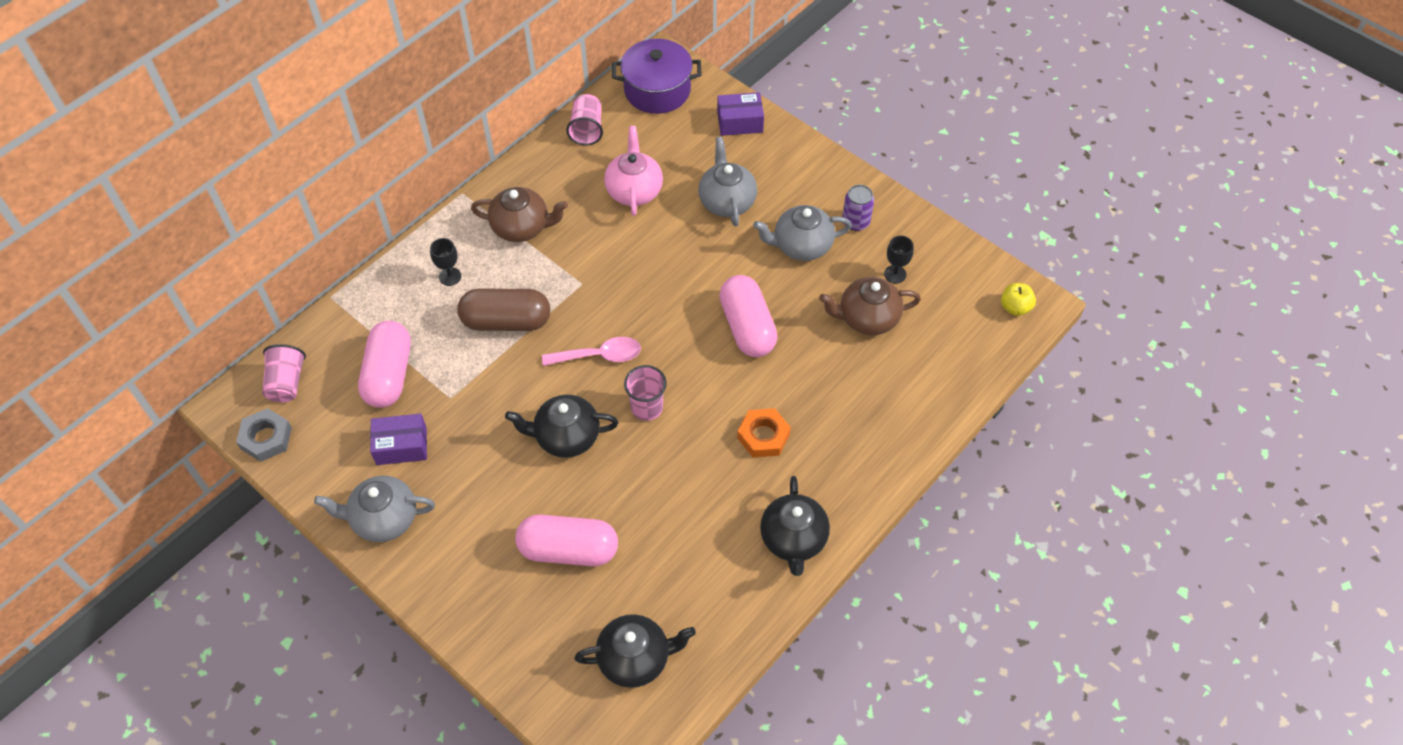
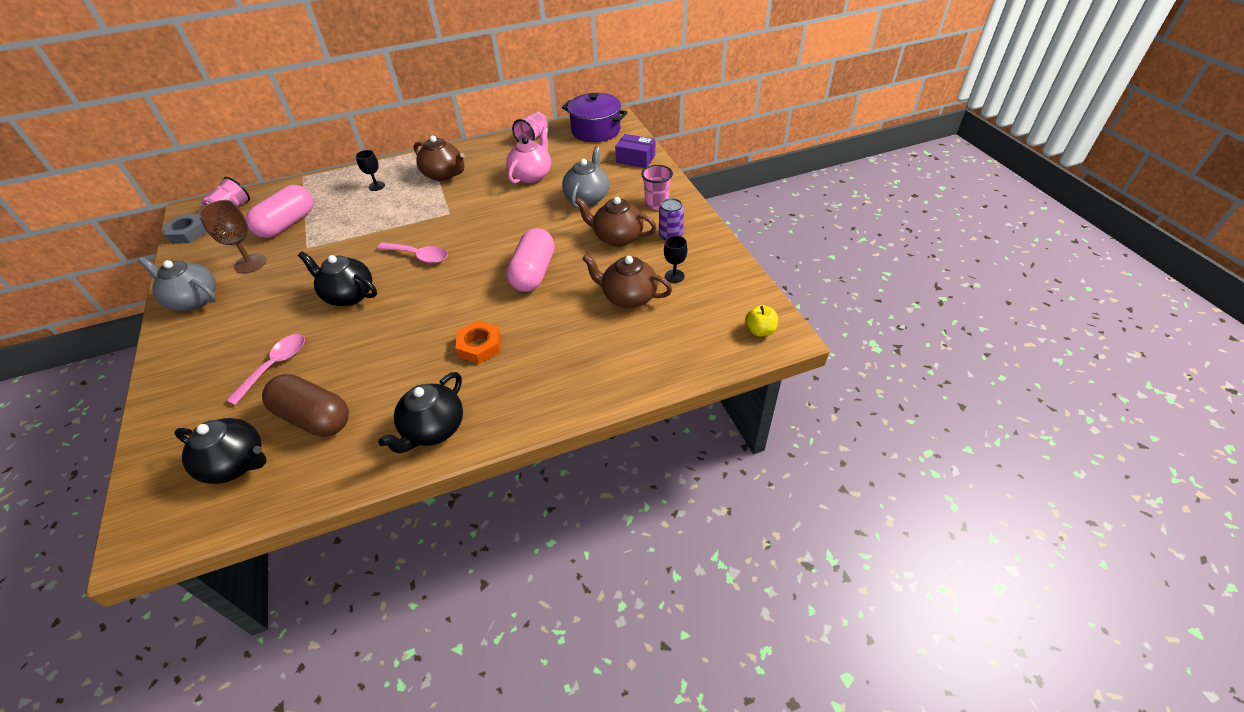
camera: 30 degrees right, 10 degrees down
(401, 446) = (250, 263): purple box -> brown goblet
(506, 321) = (383, 218): brown capsule -> brown capsule (314, 417)
(568, 550) = (275, 366): pink capsule -> pink spoon
(647, 407) = (417, 297): pink cup -> pink cup (656, 204)
(801, 246) = (617, 237): grey teapot -> brown teapot

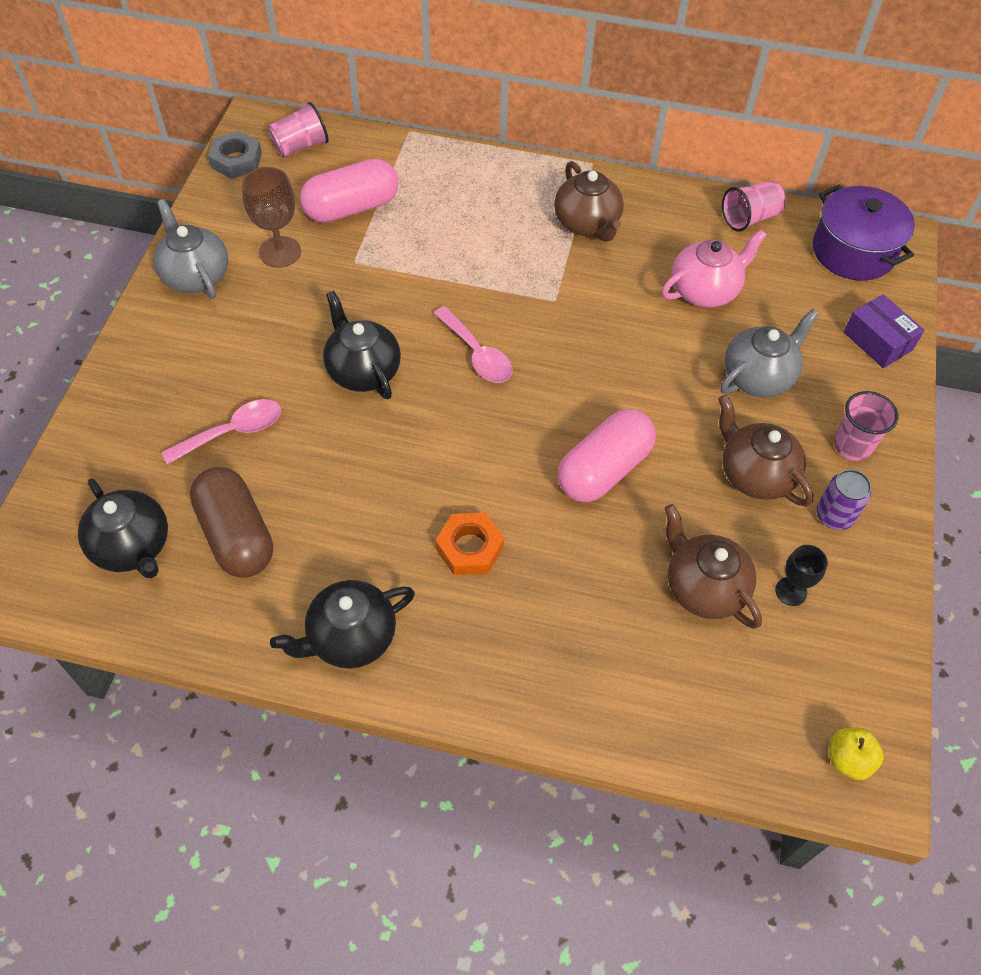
camera: 30 degrees right, 10 degrees up
(376, 186) = (490, 199): black goblet -> none

